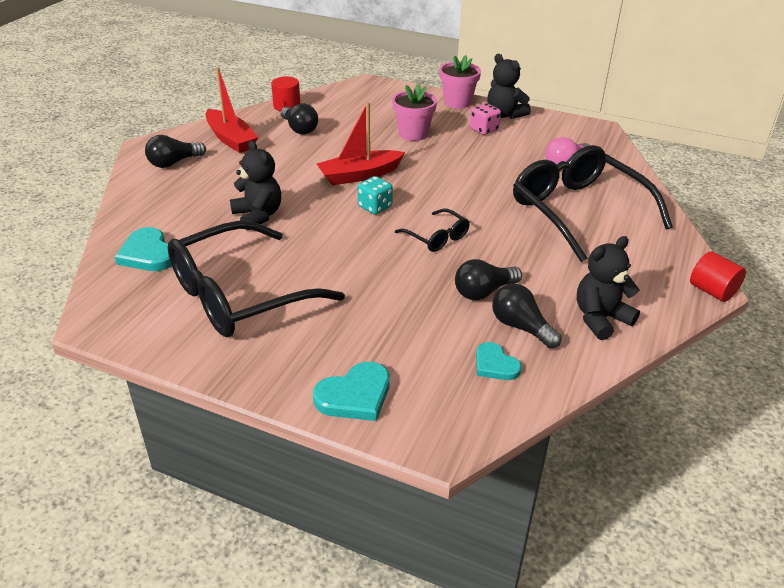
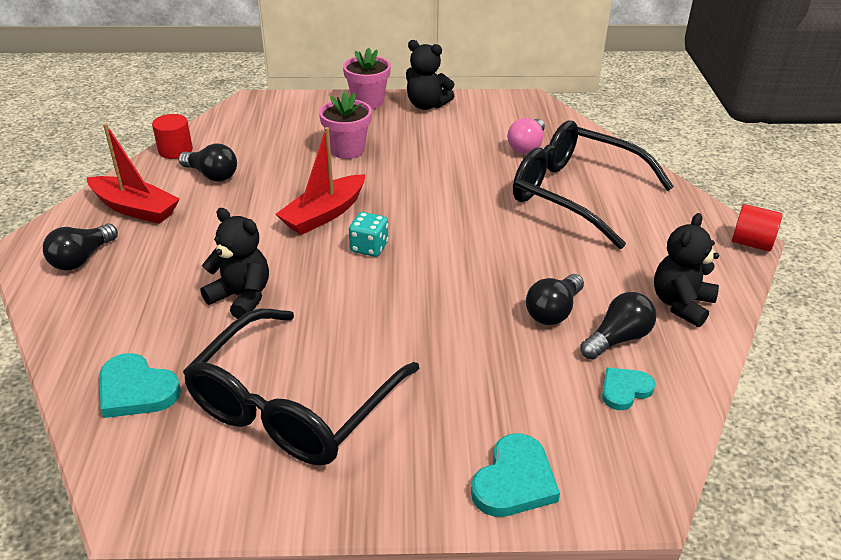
camera: 25 degrees left, 0 degrees up
(437, 237) = (461, 264): black glasses -> none
(484, 129) = (418, 127): pink dice -> none
(495, 365) = (624, 390): turquoise heart -> turquoise heart turned 120 degrees clockwise
(521, 327) = (617, 339): black light bulb -> black light bulb turned 120 degrees clockwise

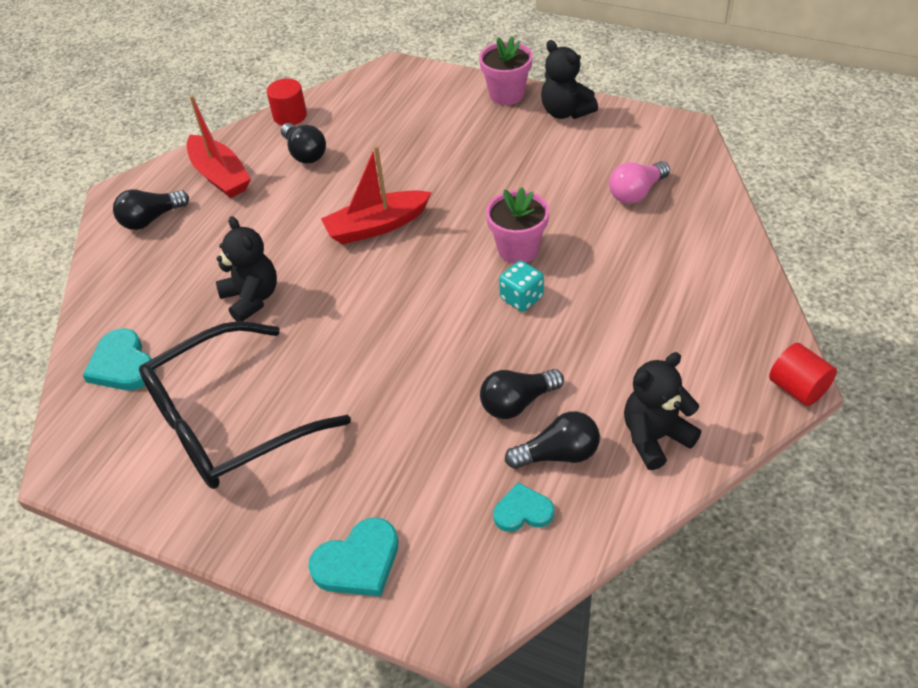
camera: 30 degrees right, 10 degrees up
(347, 150) = (447, 153): pink flower pot -> pink flower pot (518, 249)
(369, 247) = (393, 276): turquoise dice -> turquoise dice (521, 298)
(575, 194) = (644, 269): black glasses -> none

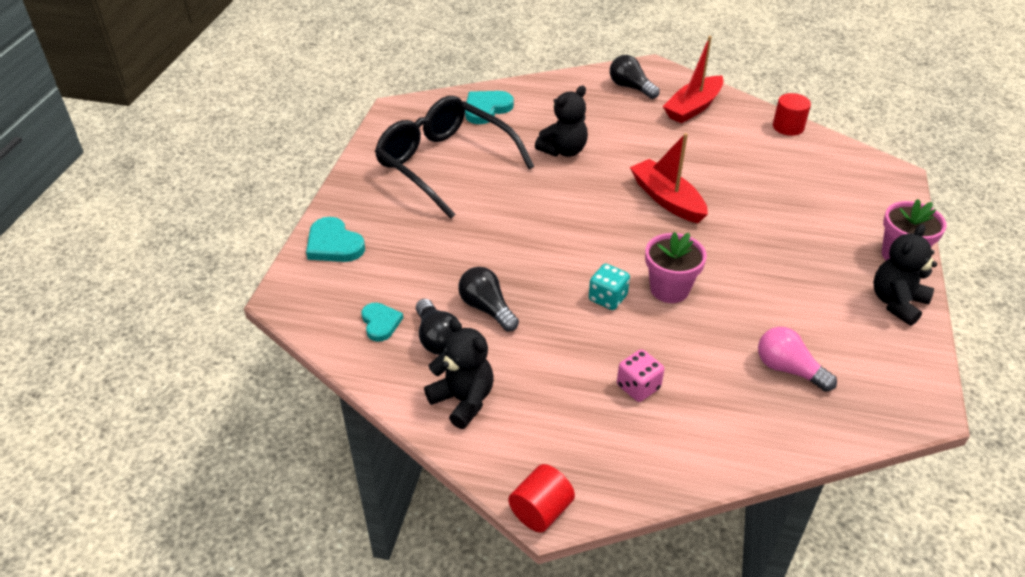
camera: 75 degrees right, 5 degrees down
(305, 153) = (742, 144): black light bulb -> none
(648, 295) = (638, 387): none -> pink dice

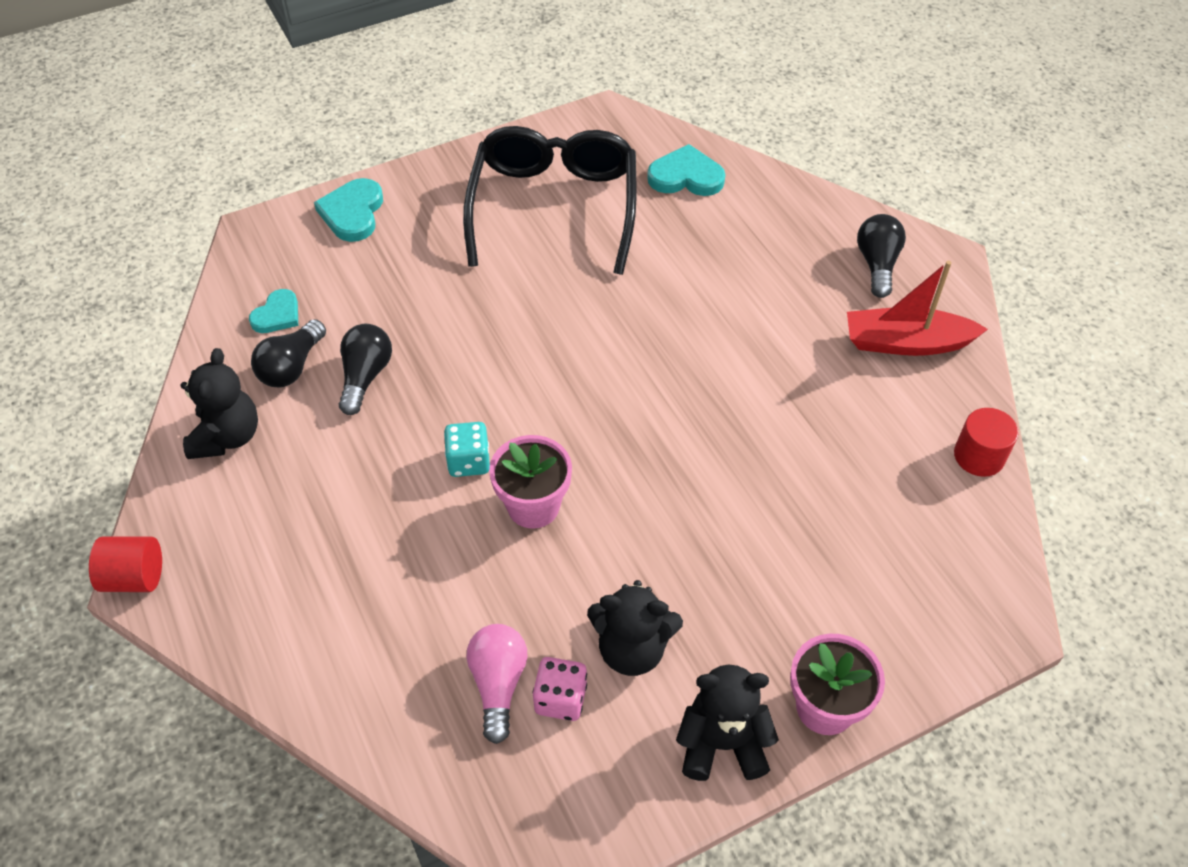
camera: 50 degrees right, 10 degrees up
(563, 151) = (682, 281): black teddy bear -> black teddy bear (632, 649)
(638, 387) = (356, 562): pink dice -> pink dice (560, 698)
(667, 199) = (691, 418): red boat -> none

